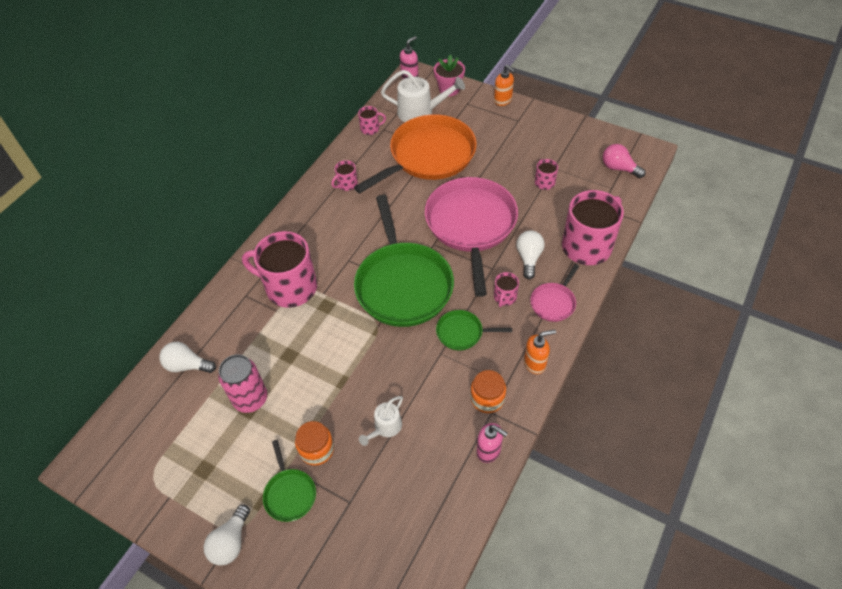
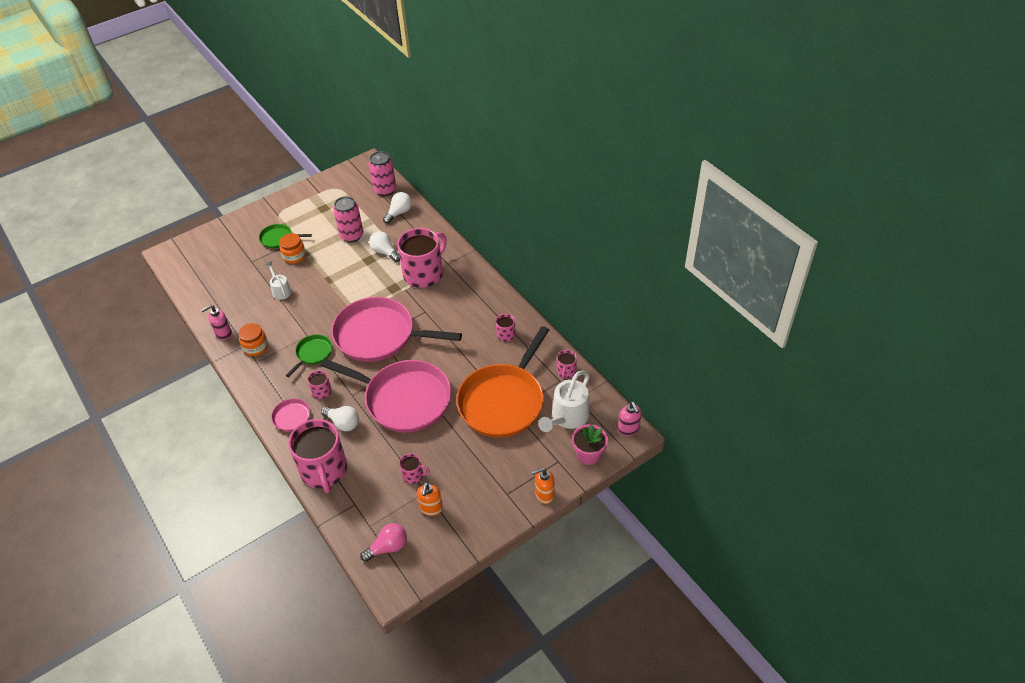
camera: 115 degrees right, 5 degrees down
(142, 407) = (385, 190): none -> pink can
(231, 542) = (273, 211): white light bulb -> white light bulb (385, 252)
(403, 284) = (379, 335): green pan -> pink pan
(429, 156) = (503, 401): orange pan -> orange pan turned 45 degrees clockwise
(535, 363) = (257, 384): orange soap dispenser -> orange soap dispenser (431, 508)

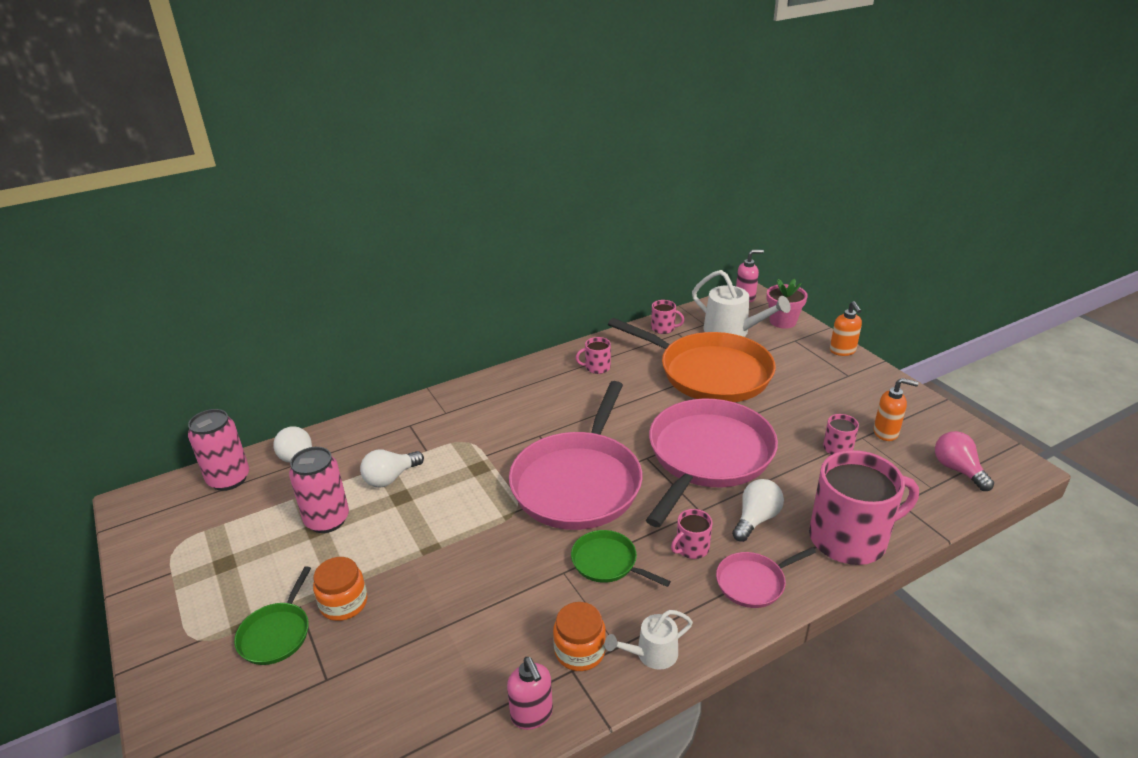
camera: 85 degrees left, 15 degrees down
(280, 290) = (433, 620): white watering can -> white watering can (651, 654)
(424, 273) = (458, 435): pink mug -> none

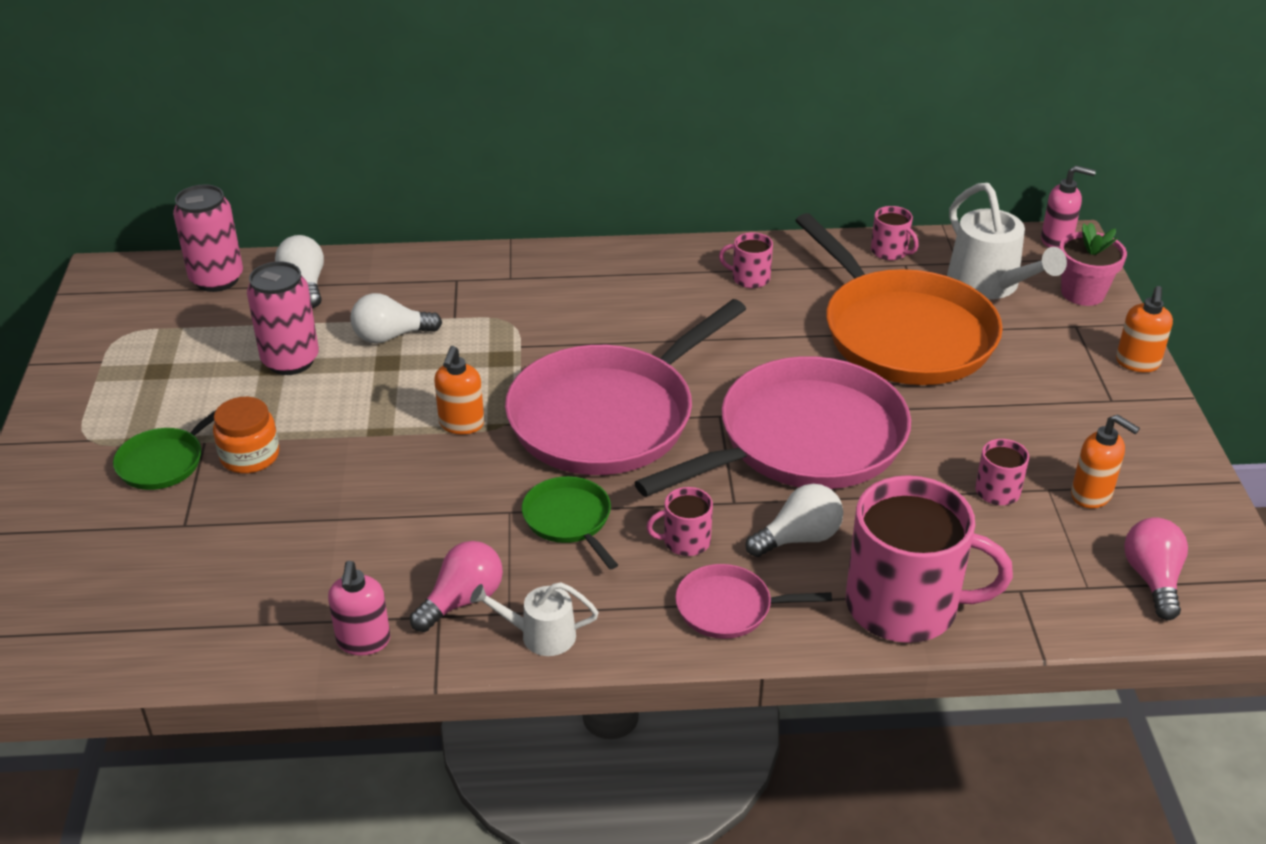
camera: 25 degrees right, 5 degrees up
(485, 522) = (461, 424): none -> orange soap dispenser
(580, 651) = (462, 600): orange jar -> pink light bulb

